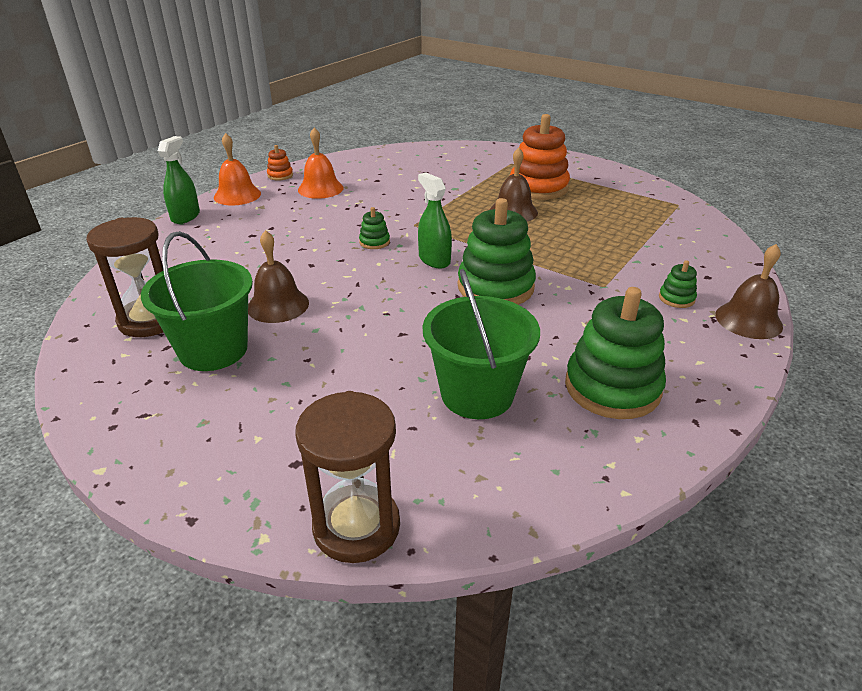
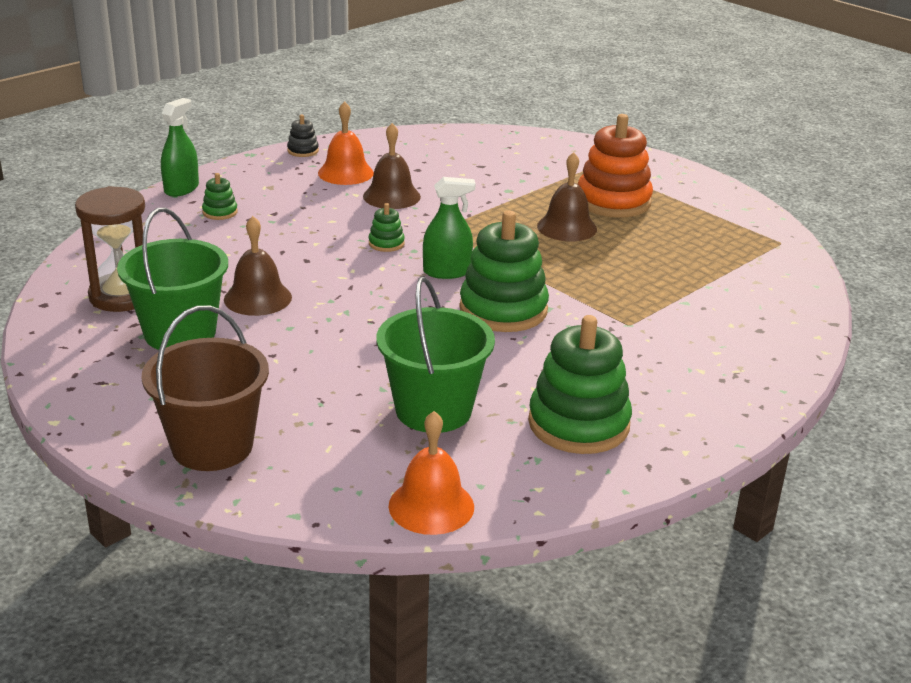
camera: 10 degrees right, 5 degrees down
(237, 195) = (246, 170): orange bell -> orange bell (431, 506)
(275, 471) = (212, 446): none -> brown bucket
(280, 175) = (303, 151): orange stacking toy -> black stacking toy
(356, 526) = (273, 499): brown hourglass -> none
(434, 260) = (447, 272): green spray bottle -> green spray bottle turned 105 degrees clockwise
(676, 298) = (706, 348): green stacking toy -> green stacking toy (220, 212)
(748, 320) = (775, 381): brown bell -> brown bell (391, 196)

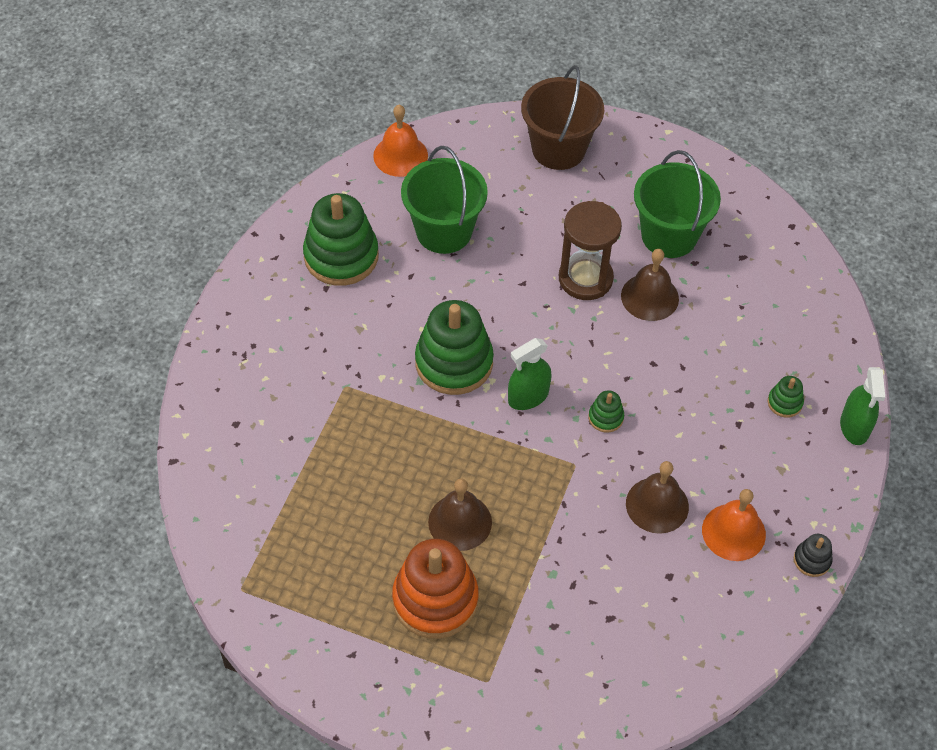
camera: 155 degrees right, 25 degrees up
(122, 296) = (748, 257): brown hourglass -> brown hourglass (585, 278)

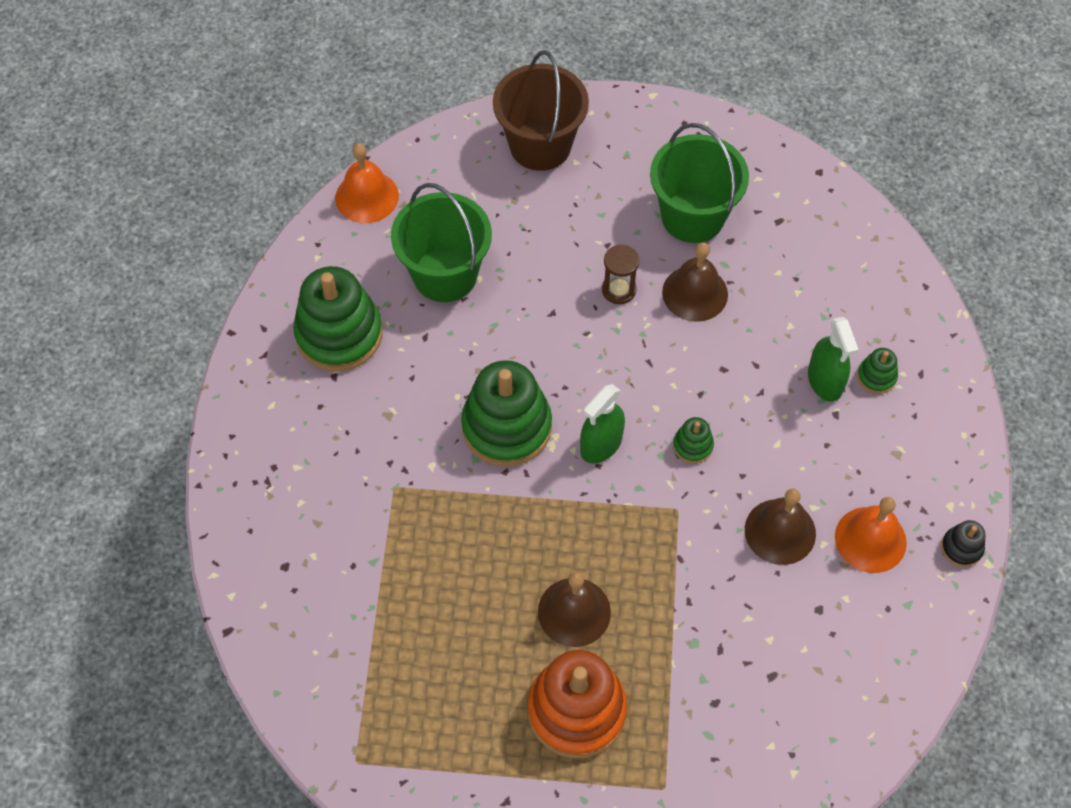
camera: 15 degrees left, 5 degrees up
(585, 278) = (619, 290): brown hourglass -> brown hourglass, size x0.55
(854, 427) = (957, 384): green spray bottle -> green spray bottle (825, 381)

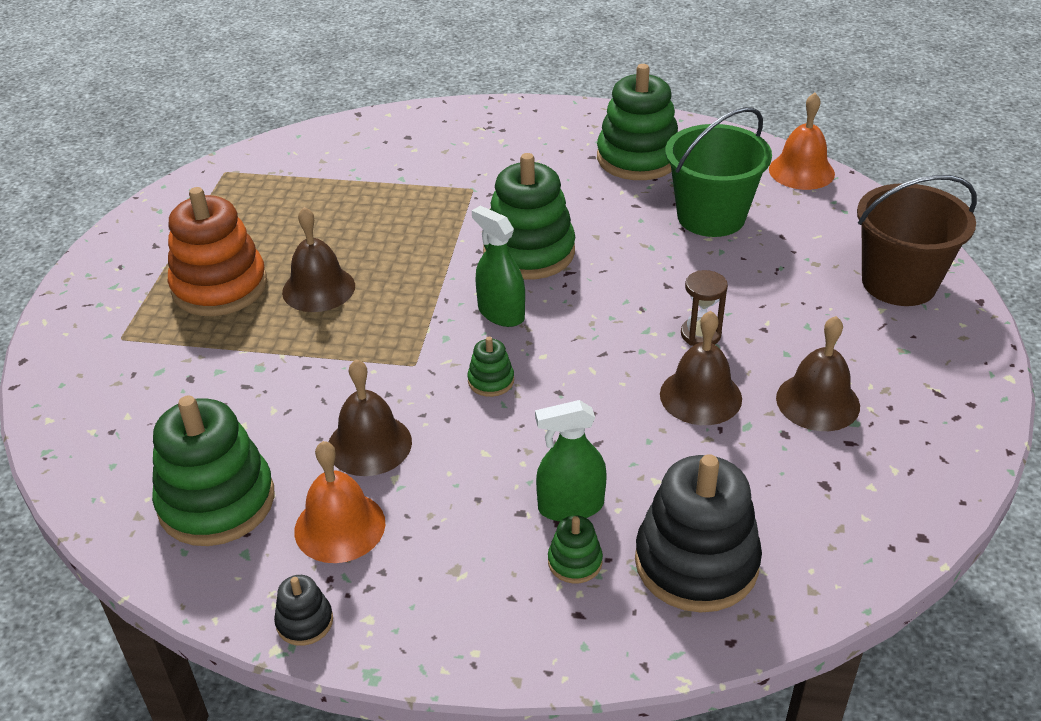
camera: 95 degrees right, 20 degrees down
(692, 216) = (817, 402): green bucket -> brown bell
(860, 639) = (217, 502): none -> green stacking toy
(864, 302) = (696, 562): none -> black stacking toy

